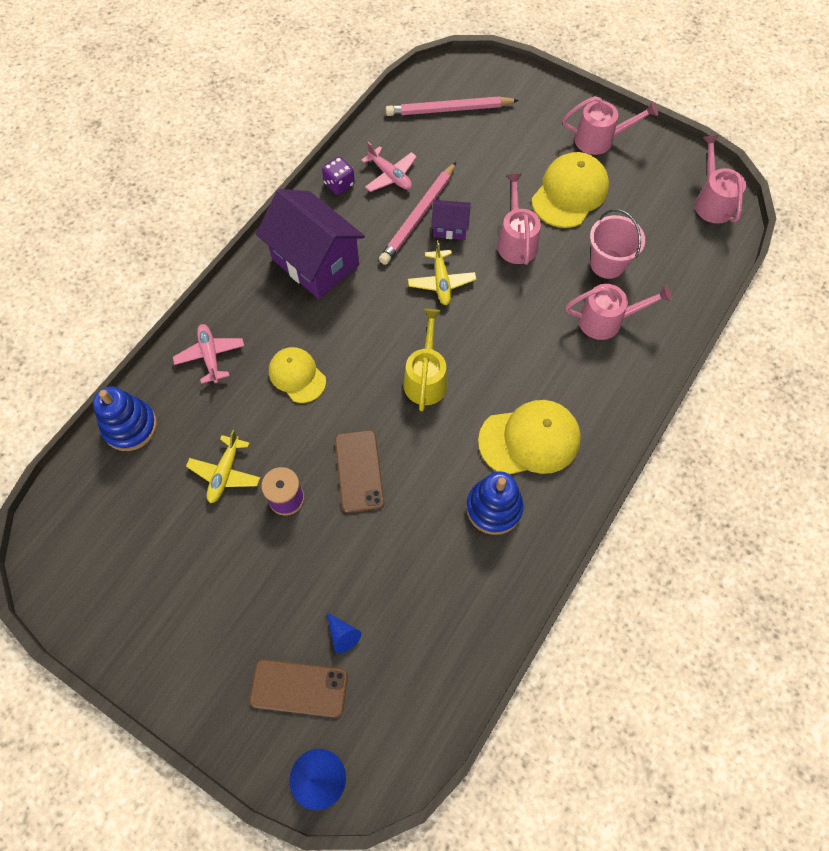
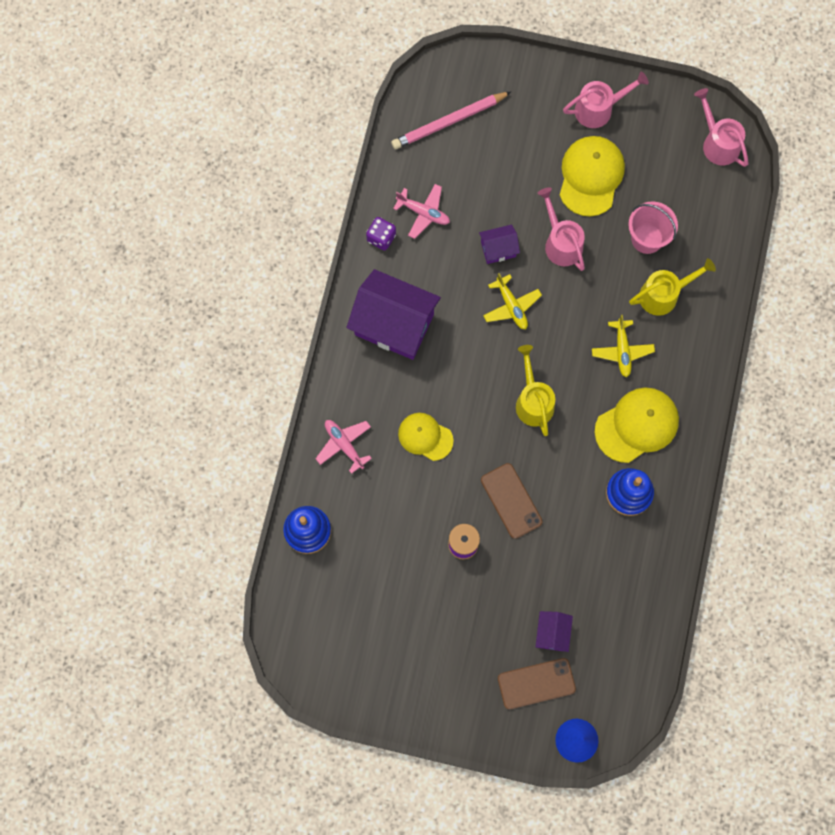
camera: 20 degrees left, 10 degrees up
(225, 473) = (404, 541): yellow plane -> yellow plane (622, 350)
(342, 634) = (552, 633): blue cone -> purple house
(418, 216) = (466, 247): pink pencil -> none
(607, 320) = (664, 294): pink watering can -> yellow watering can

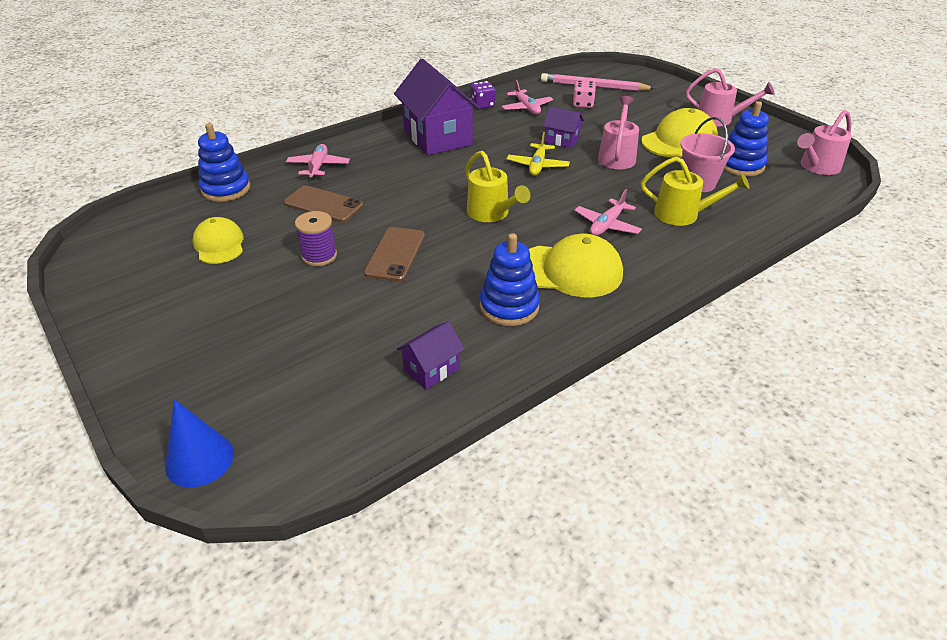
camera: 40 degrees right, 35 degrees down
(425, 437) = (380, 190): yellow cap -> yellow cap (219, 244)
(466, 168) = (583, 104): none -> pink dice
(533, 401) = (492, 214): yellow watering can -> yellow watering can turned 120 degrees clockwise
(536, 683) = (235, 383): brown phone -> brown phone (323, 204)
(552, 633) = (305, 356): purple house -> purple house (431, 369)
(622, 350) = (607, 225): yellow plane -> pink plane
(661, 183) = (740, 165): none -> blue stacking toy
(717, 142) = (817, 167): pink watering can -> pink watering can turned 135 degrees counterclockwise

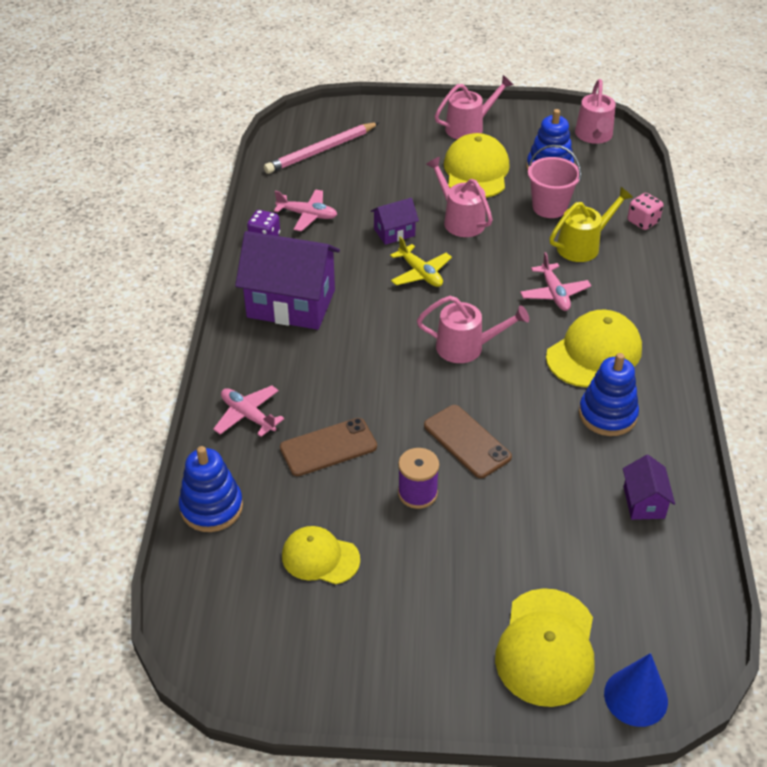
camera: 50 degrees left, 5 degrees up
(217, 383) = (546, 647): none -> yellow cap
(492, 214) = (467, 347): yellow watering can -> pink watering can
(583, 104) = (346, 179): pink dice -> pink dice (643, 222)

